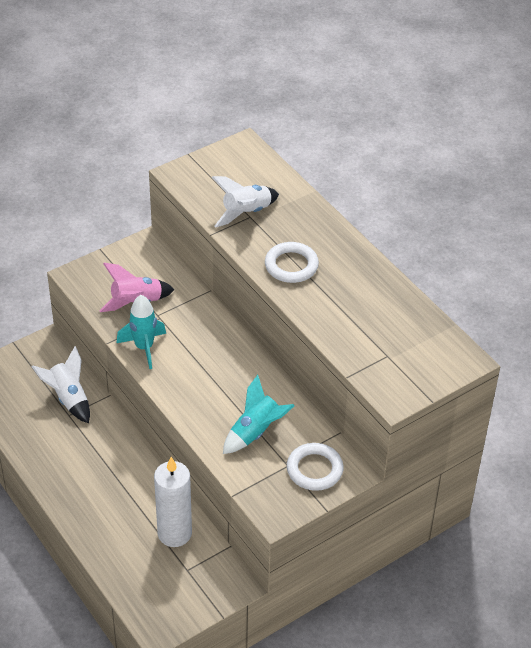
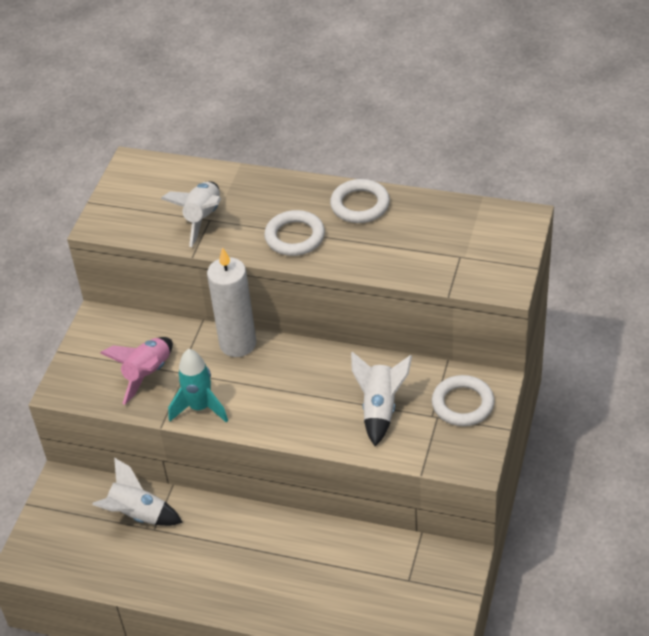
camera: 35 degrees left, 0 degrees up
(174, 533) = (364, 558): white candle -> white candle (238, 344)
(255, 432) = (380, 409): turquoise rocket -> white rocket
(361, 273) = (360, 205): none -> white ring

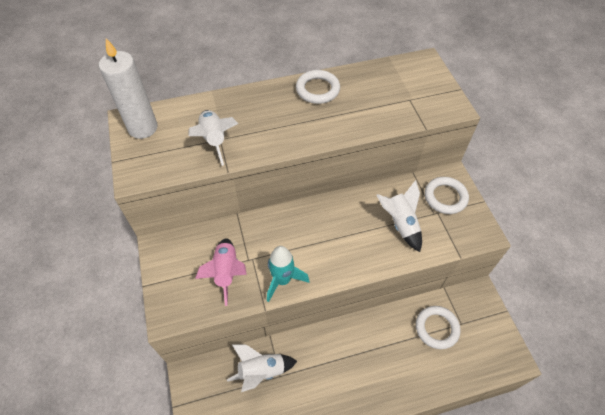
camera: 35 degrees left, 10 degrees up
(238, 344) = (274, 220): white candle -> white candle (143, 128)
(295, 237) = (292, 128): white ring -> white ring (436, 328)

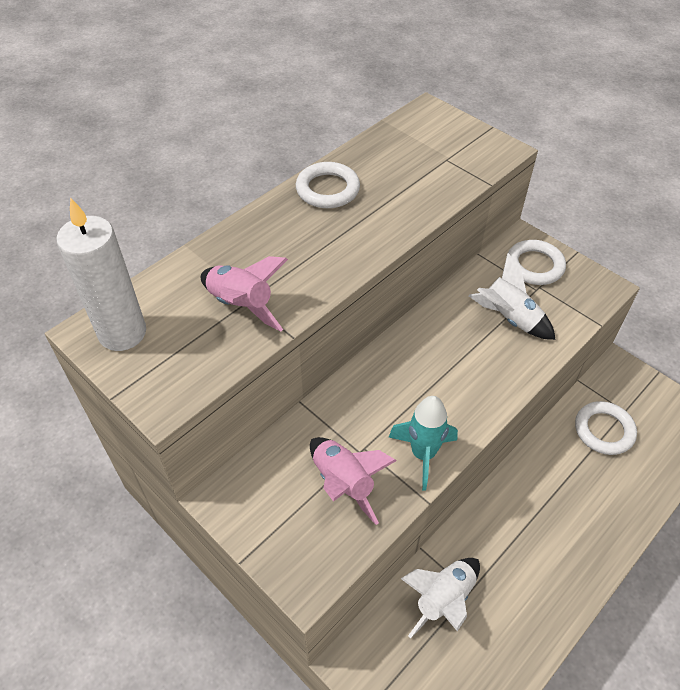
camera: 30 degrees left, 5 degrees down
(214, 140) = (241, 305): white rocket -> pink rocket

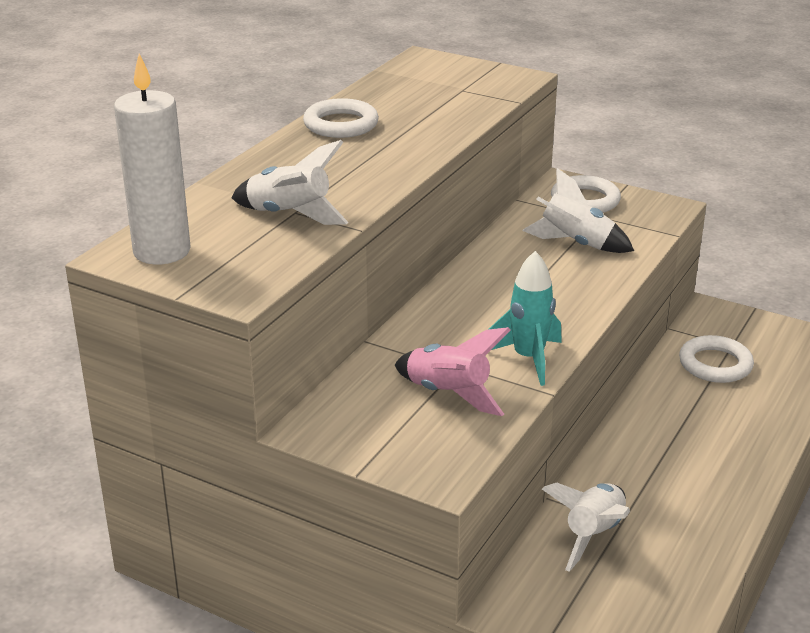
camera: 15 degrees left, 20 degrees down
(241, 305) = (290, 215): pink rocket -> white rocket

